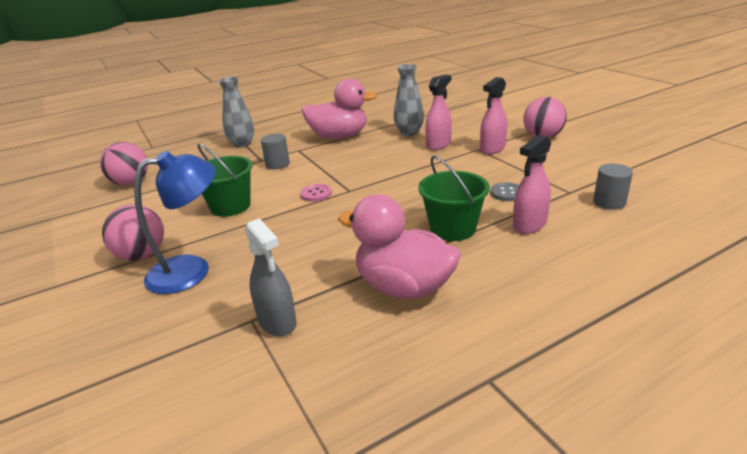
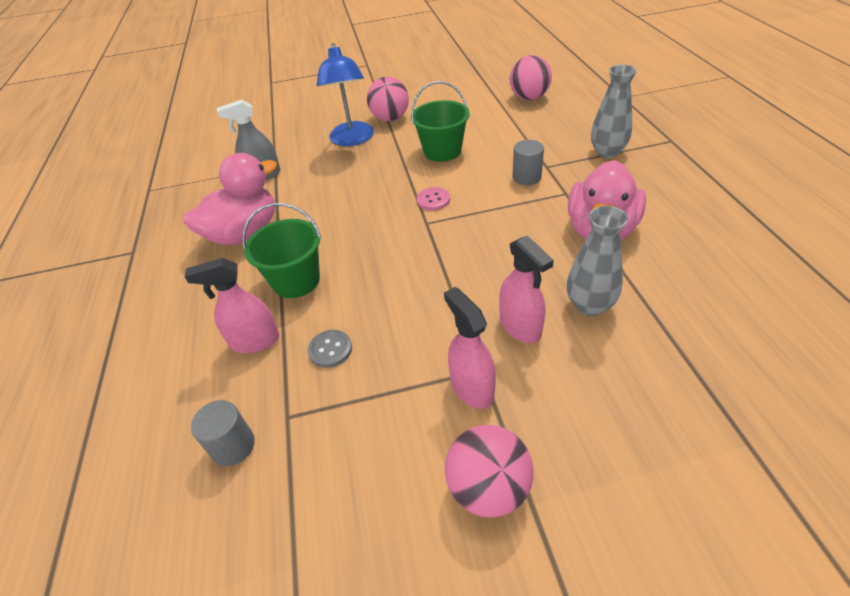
camera: 110 degrees right, 15 degrees up
(529, 225) = (255, 341): pink spray bottle -> pink spray bottle turned 75 degrees counterclockwise

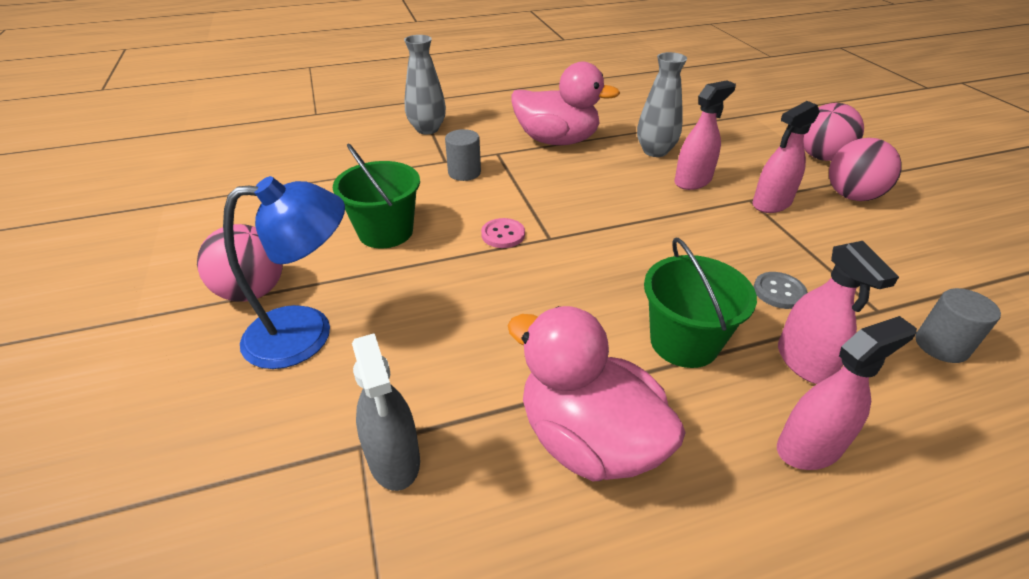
camera: 100 degrees left, 5 degrees down
(195, 322) = (809, 447): none -> pink spray bottle
(529, 98) = (274, 166): pink ball -> pink ball (821, 157)

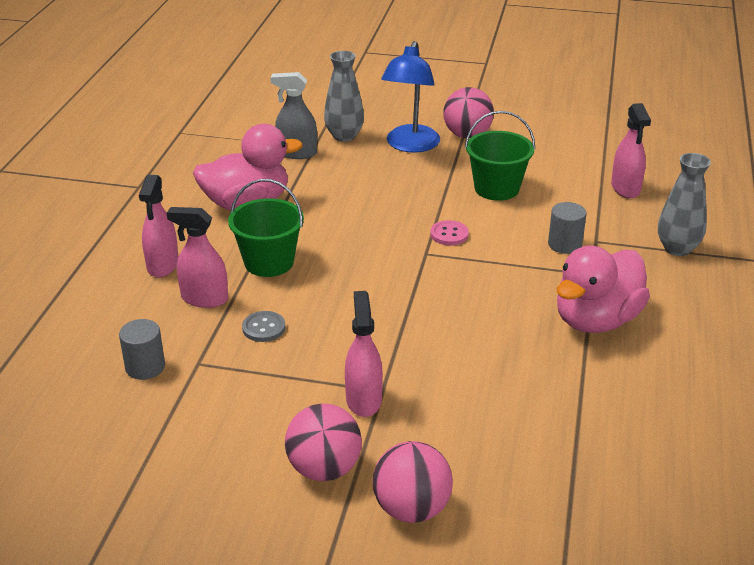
camera: 120 degrees right, 5 degrees down
(655, 151) = (524, 378): grey vase -> grey vase (344, 136)
(693, 181) = (444, 371): pink spray bottle -> pink spray bottle (625, 188)

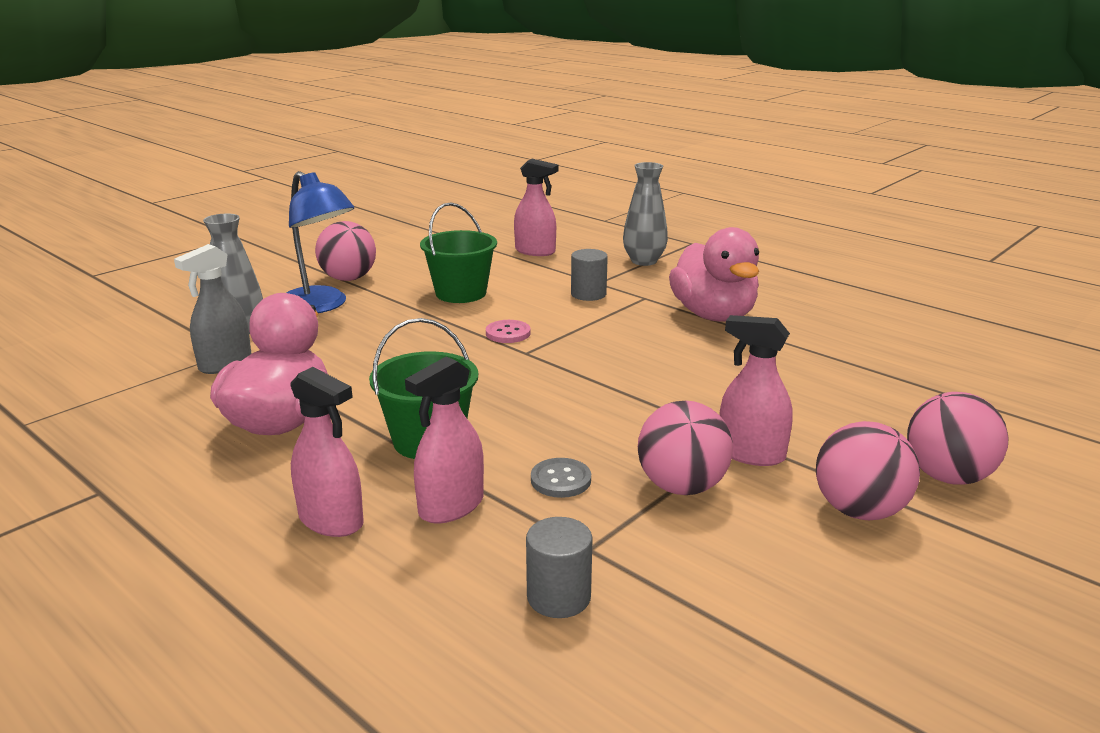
camera: 60 degrees left, 10 degrees down
(294, 380) = (681, 487): none -> pink ball

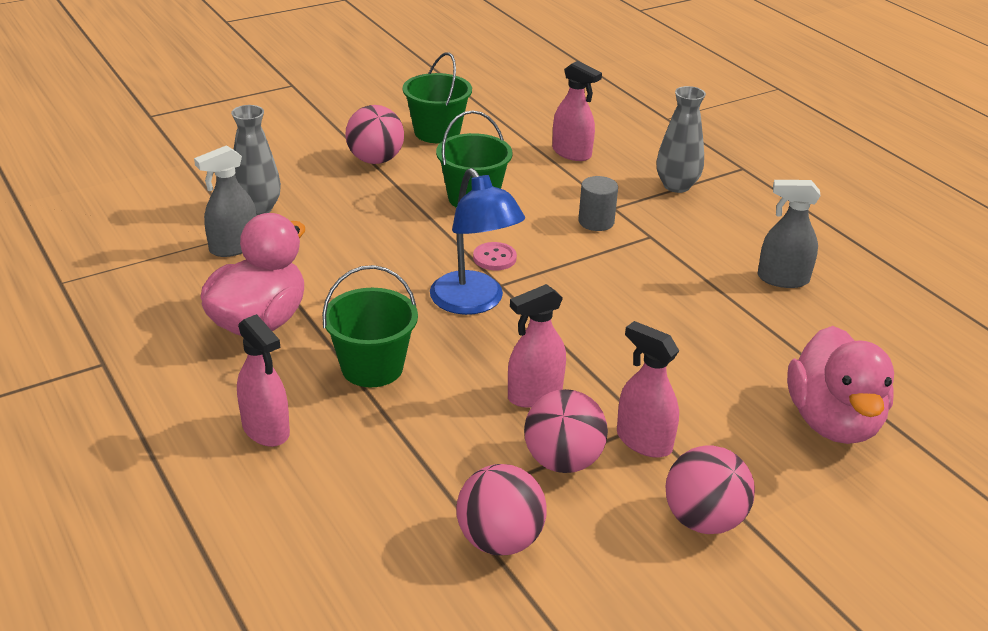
camera: 15 degrees right, 10 degrees up
(320, 306) = (337, 191): blue lamp -> blue lamp (474, 302)
(399, 252) = (437, 132): none -> green bucket
(451, 507) = (363, 438): pink spray bottle -> pink spray bottle (534, 394)
(558, 597) = (409, 539): grey cylinder -> none
(560, 480) = (464, 431): grey button -> none
(713, 315) = (706, 272): pink duck -> pink duck (833, 421)
(783, 310) = (782, 279): none -> grey spray bottle
(947, 477) = (809, 505): pink ball -> pink ball (499, 540)

